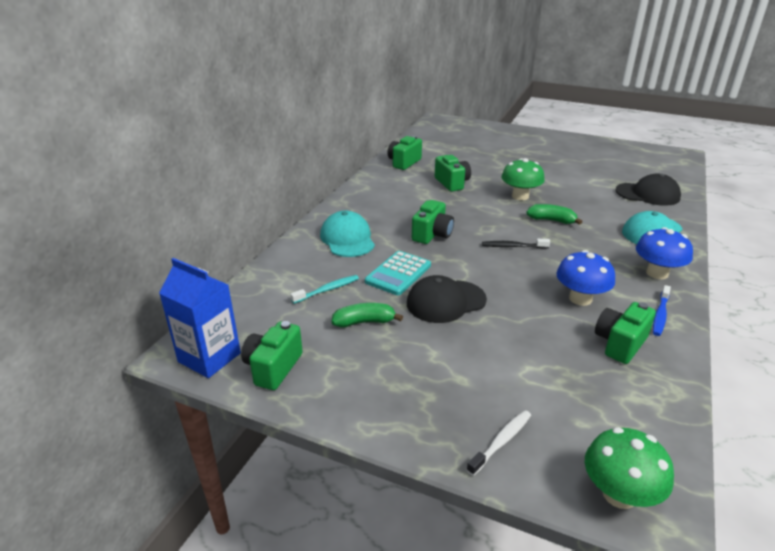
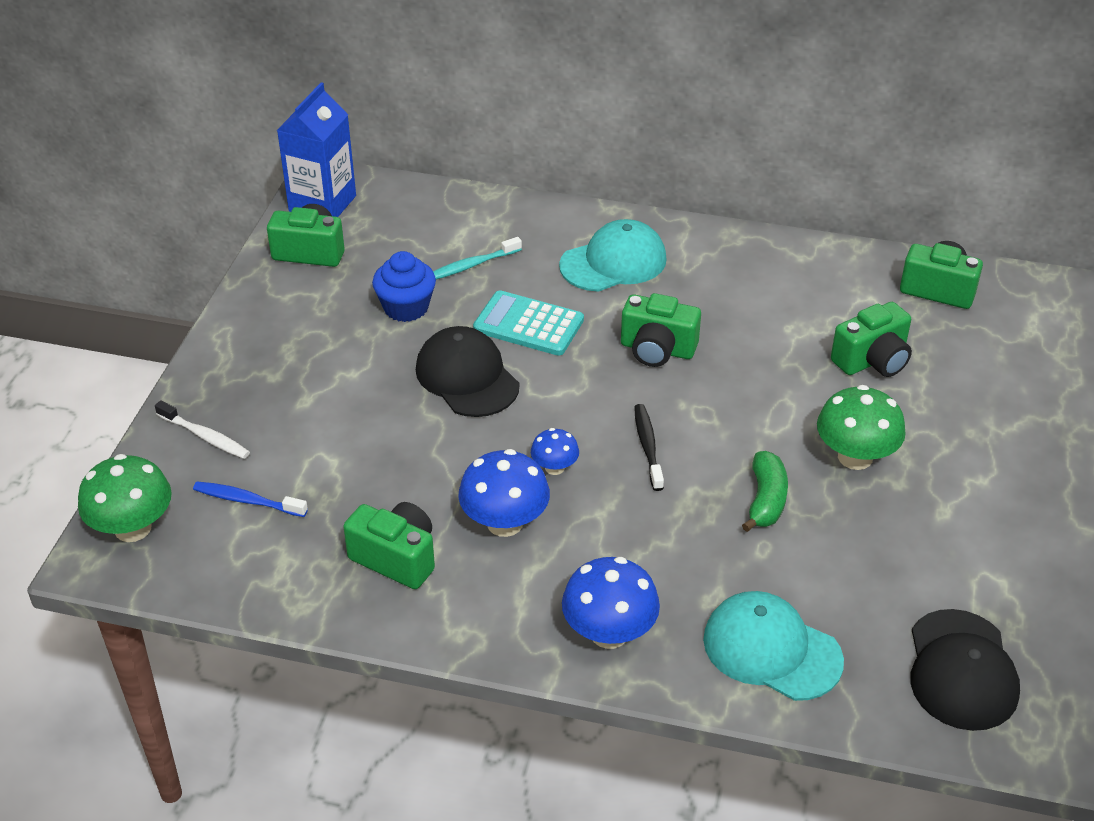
camera: 80 degrees right, 10 degrees up
(327, 290) = (472, 265): turquoise toothbrush -> turquoise toothbrush turned 105 degrees clockwise
(364, 322) = (406, 307): green banana -> blue cupcake
(531, 277) = (554, 467): none -> blue mushroom
(660, 315) = (478, 617): blue toothbrush -> blue toothbrush (247, 500)

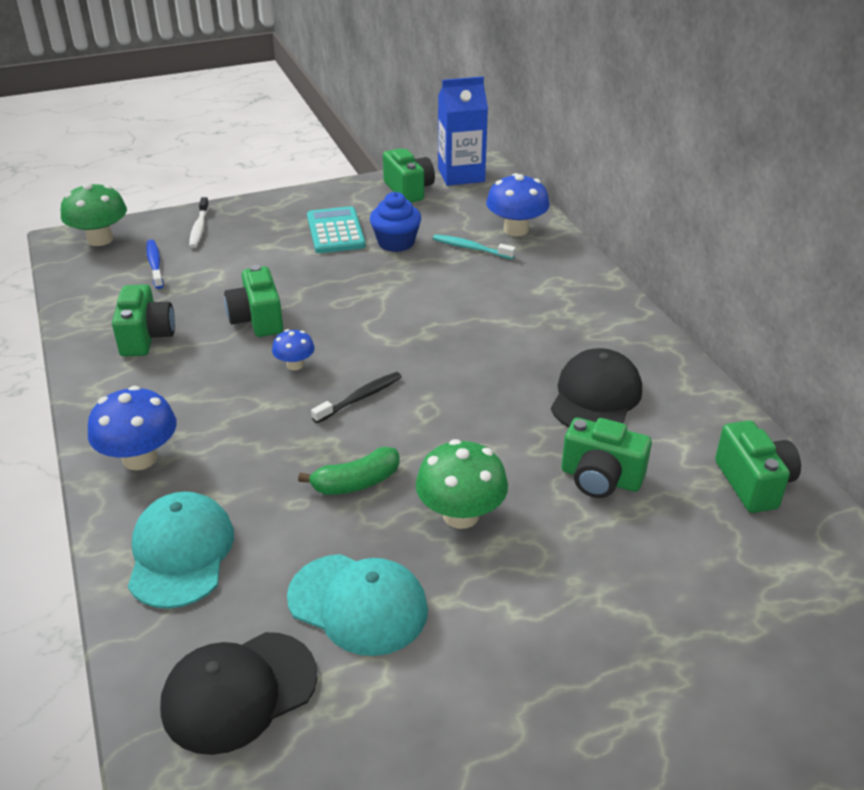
camera: 55 degrees right, 5 degrees down
(467, 377) = (352, 292): black cap -> black cap (596, 397)
(505, 523) = (218, 366): blue mushroom -> blue mushroom (516, 230)
(528, 324) = (436, 294): turquoise calculator -> turquoise calculator (335, 231)
(613, 262) = (552, 301): turquoise cap -> turquoise cap (358, 604)
(657, 349) = (476, 359): green camera -> green camera (257, 320)

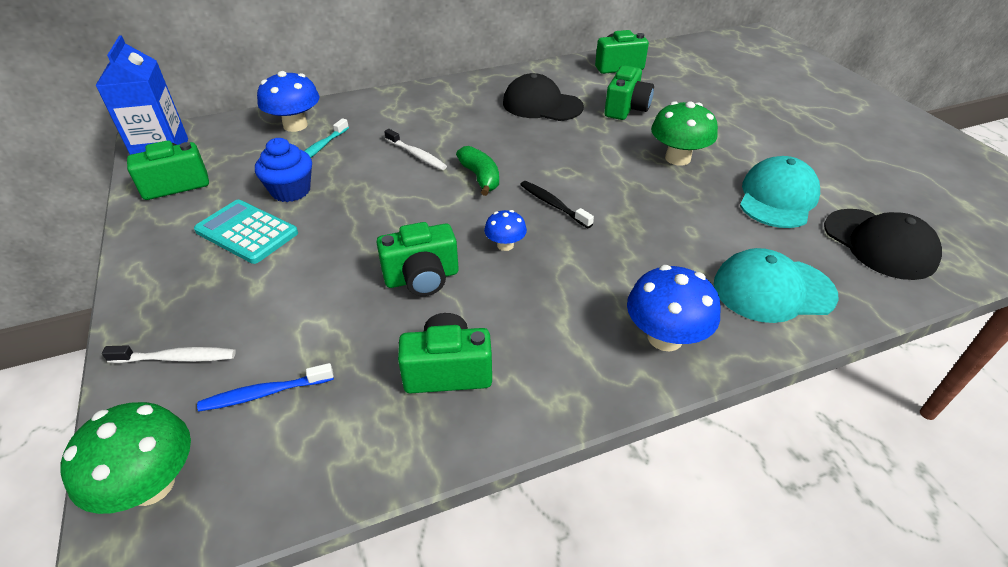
camera: 90 degrees left, 5 degrees up
(335, 231) = (247, 232): turquoise calculator -> turquoise calculator turned 45 degrees clockwise
(356, 483) = (659, 203): green banana -> green banana (480, 177)
(460, 305) = (417, 155): none -> white toothbrush

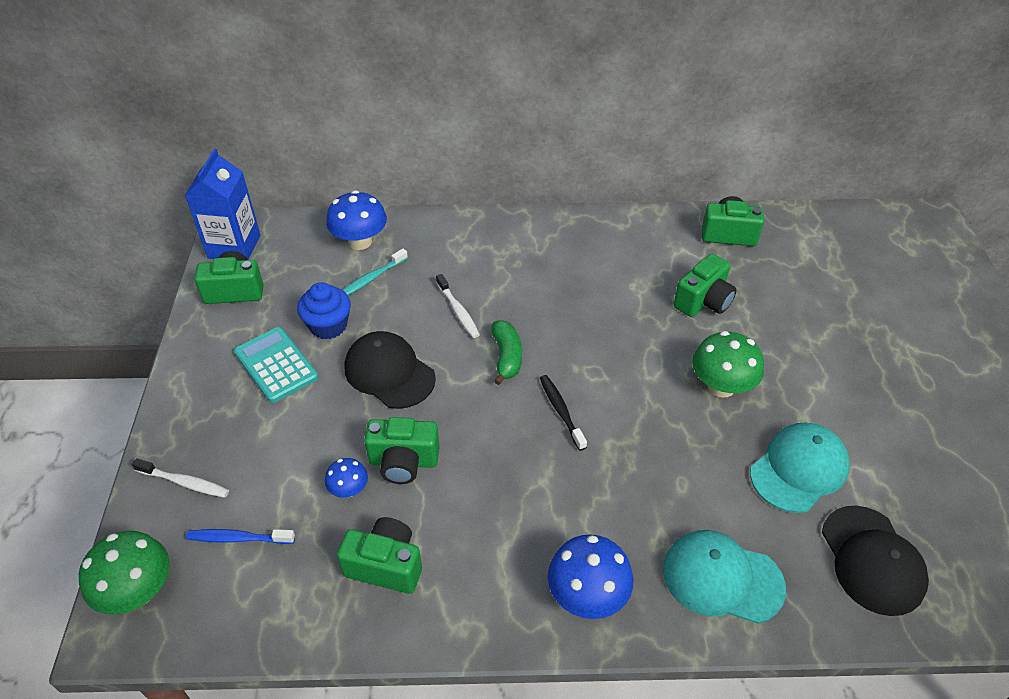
camera: 20 degrees right, 5 degrees up
(505, 245) = (493, 447): blue mushroom -> blue mushroom (349, 489)
(542, 105) = (614, 273): black cap -> black cap (389, 373)

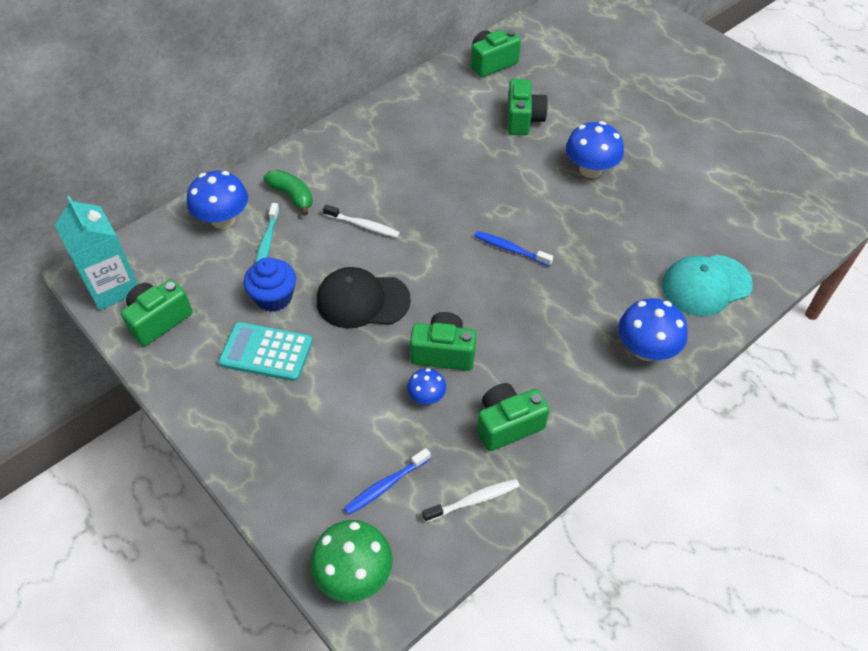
camera: 40 degrees left, 5 degrees up
(185, 482) = (297, 481): white toothbrush -> white toothbrush (474, 500)
(234, 246) = (113, 287): blue carton -> turquoise carton
(403, 462) = (443, 352): green camera -> green camera turned 135 degrees counterclockwise
(506, 357) = (434, 236): green banana -> green banana (292, 196)
(561, 411) = (510, 249): black toothbrush -> blue toothbrush
(721, 386) = (590, 169): green mushroom -> blue mushroom
(799, 469) = (683, 193): turquoise cap -> none
(872, 560) = (767, 220): black cap -> none

